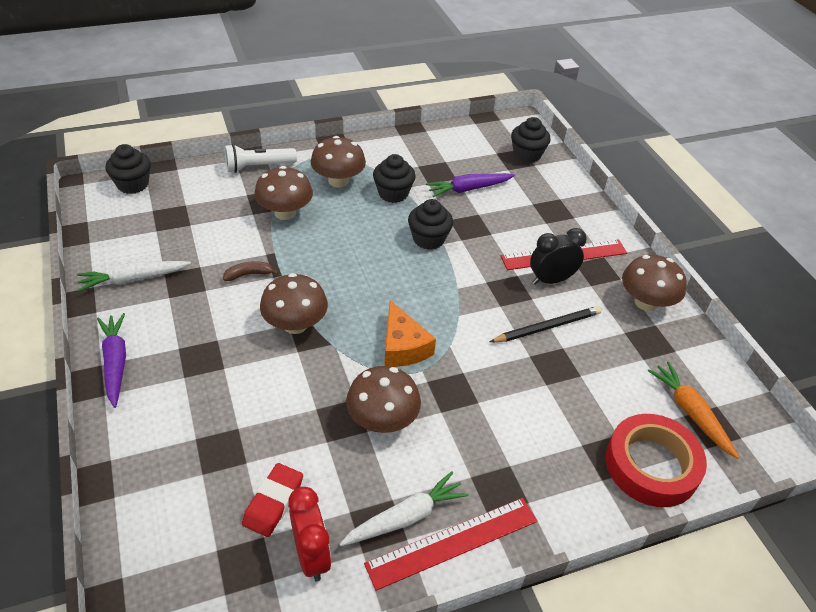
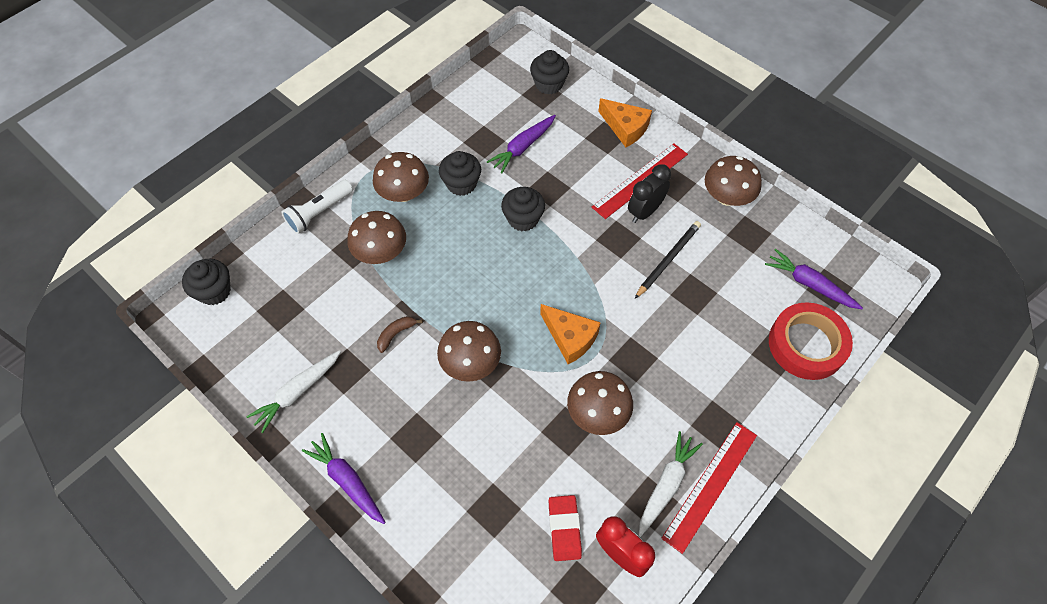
camera: 25 degrees left, 15 degrees up
(578, 211) = (625, 128): none -> orange cheese
(690, 413) = (809, 284): orange carrot -> purple carrot

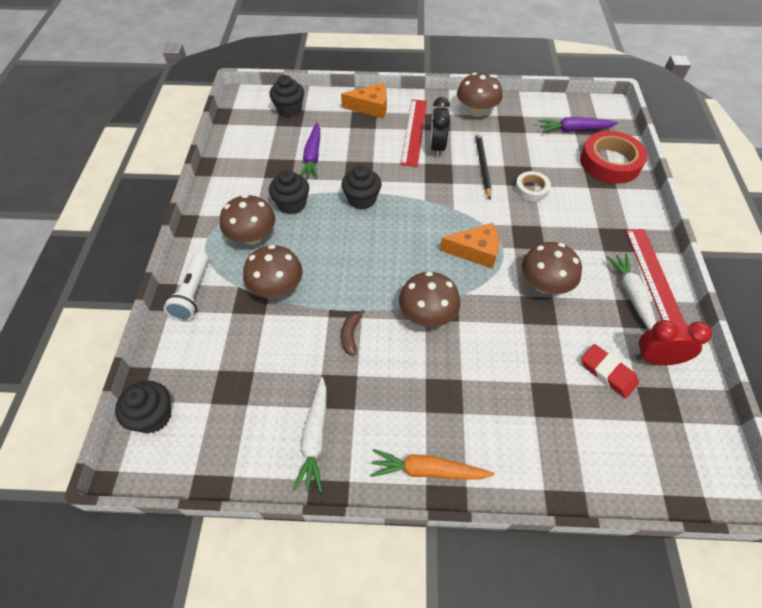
camera: 40 degrees left, 5 degrees down
(347, 481) = (427, 470): purple carrot -> orange carrot
(690, 316) = (531, 189): none -> white tape

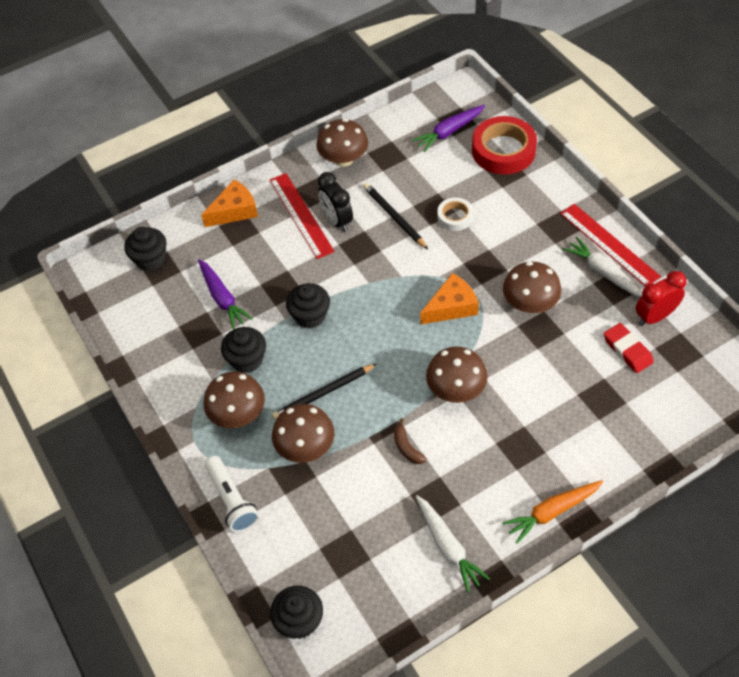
camera: 30 degrees left, 0 degrees up
(323, 258) = (323, 393): none -> black pencil
(607, 373) = (627, 350): red eraser -> red eraser turned 45 degrees clockwise

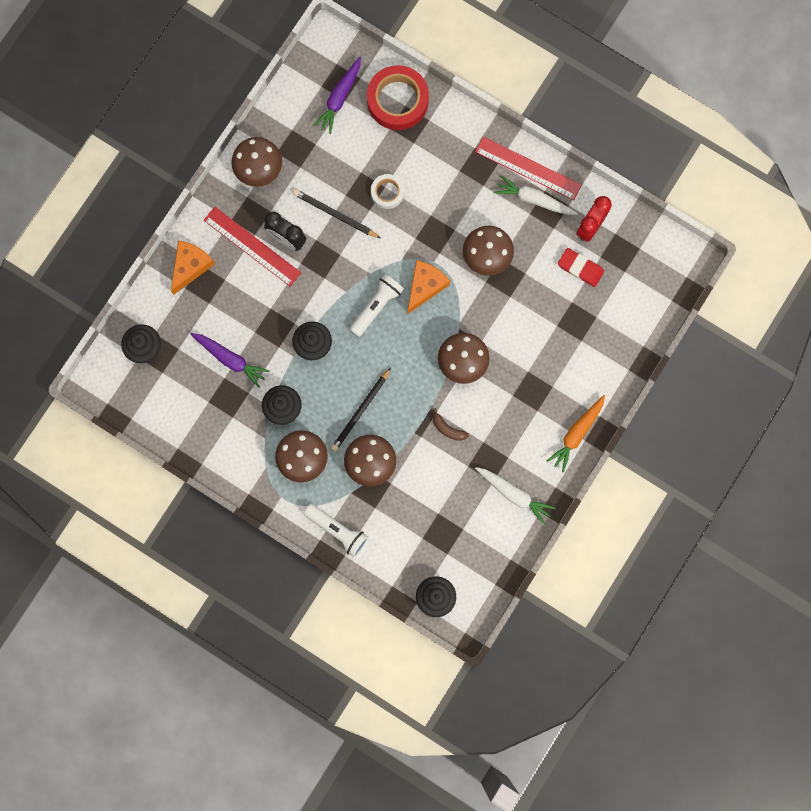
camera: 30 degrees left, 25 degrees up
(392, 306) = (376, 306): none -> white flashlight

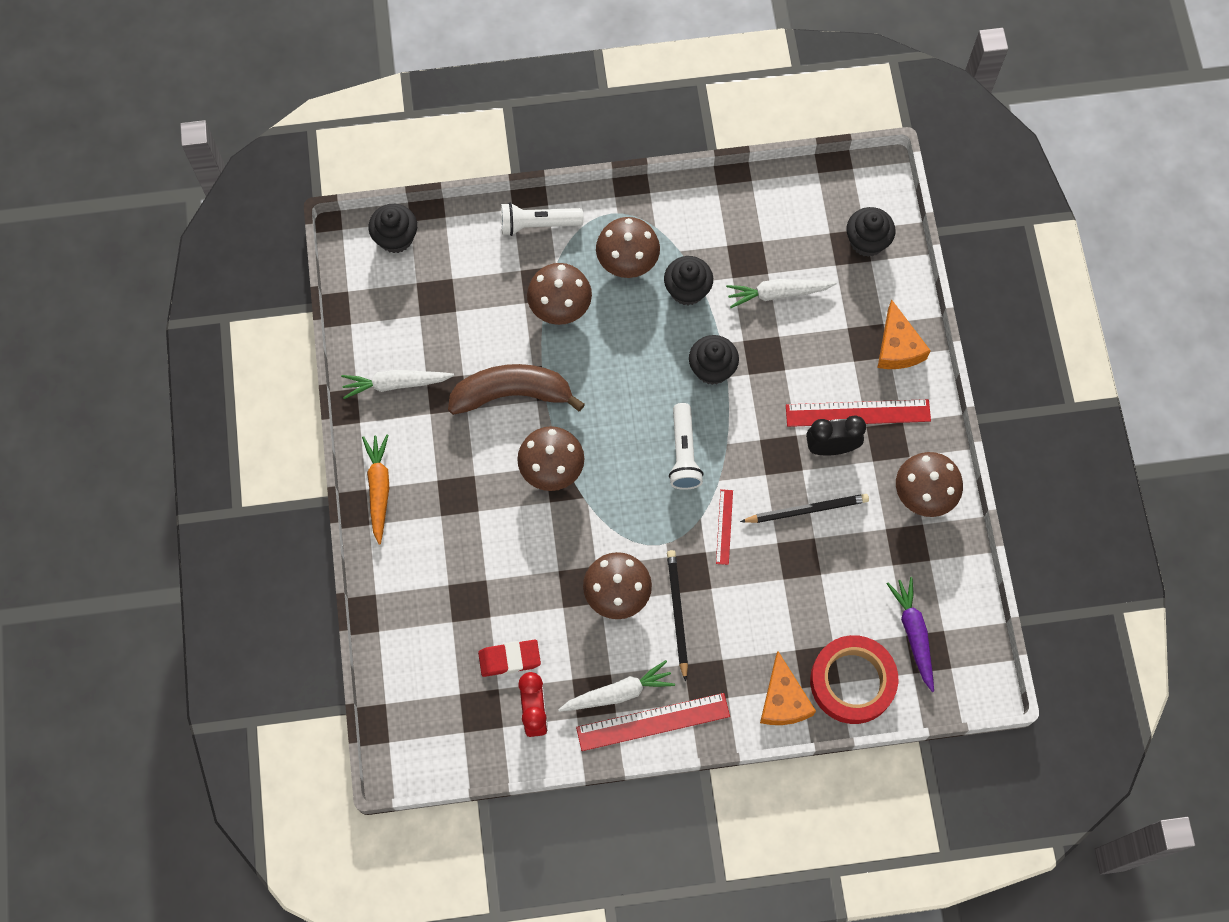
camera: 140 degrees right, 10 degrees down
(230, 359) = (778, 293): purple carrot -> white carrot
(361, 411) = (611, 344): black pencil -> black pencil (677, 613)
(387, 192) = (775, 575): white tape -> none
(391, 244) = (724, 527): none -> red ruler
(425, 286) = (653, 512): orange cheese -> orange cheese (783, 700)
(448, 429) = (512, 394): brown banana -> brown banana, size x2.37

